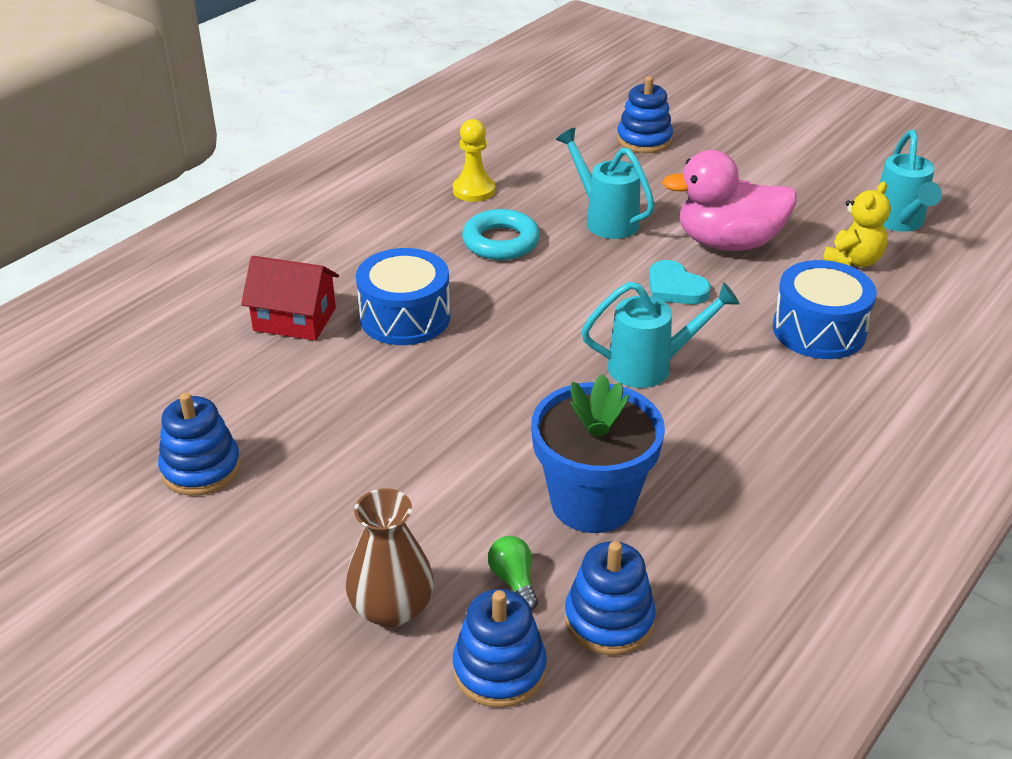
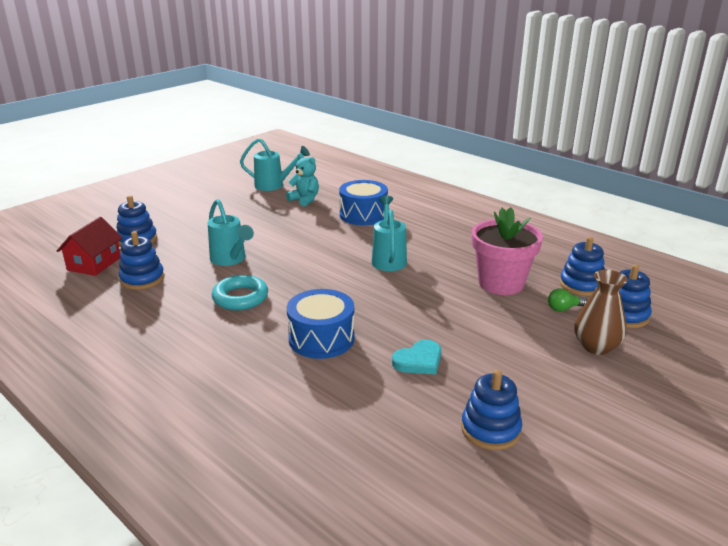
camera: 85 degrees left, 10 degrees down
(295, 319) = (312, 390): red house -> red house (94, 264)
(474, 190) = (163, 305): yellow pawn -> none
(536, 164) = (142, 279): none -> blue stacking toy
(592, 502) = (501, 283): blue flower pot -> pink flower pot
(605, 219) = (230, 260): turquoise watering can -> turquoise watering can turned 90 degrees counterclockwise
(675, 288) = (314, 245): turquoise heart -> turquoise heart (419, 361)
(728, 243) = (274, 227): pink duck -> none
(852, 261) = (304, 200): yellow teddy bear -> turquoise teddy bear

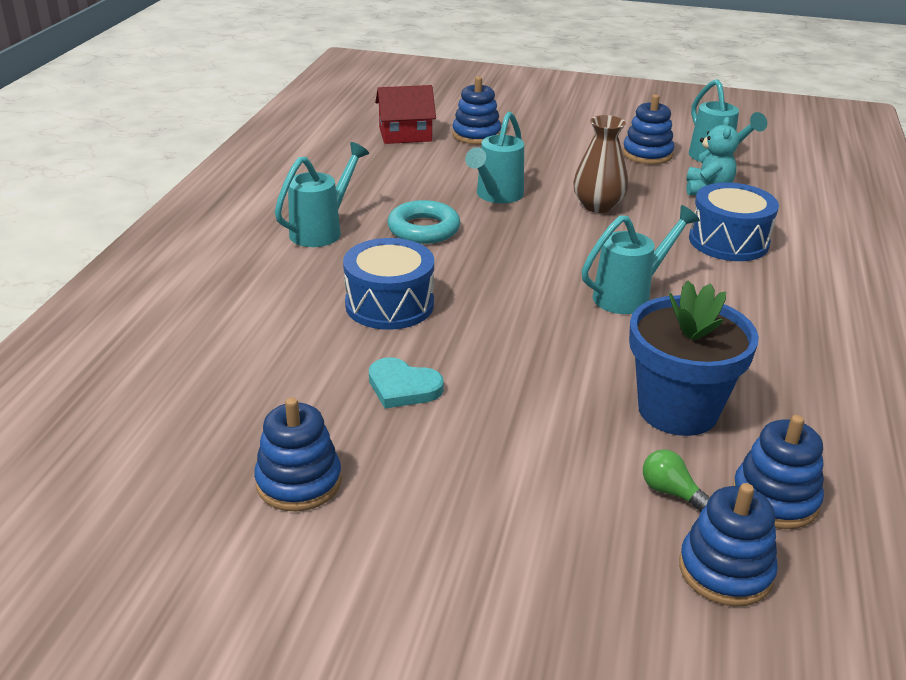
camera: 60 degrees right, 5 degrees up
(142, 279) = (403, 166): blue stacking toy -> blue stacking toy (647, 154)
(192, 338) = (322, 230): none -> turquoise watering can
(501, 283) = (677, 410): pink flower pot -> blue flower pot
(596, 346) = (588, 550): brown vase -> brown vase (598, 206)

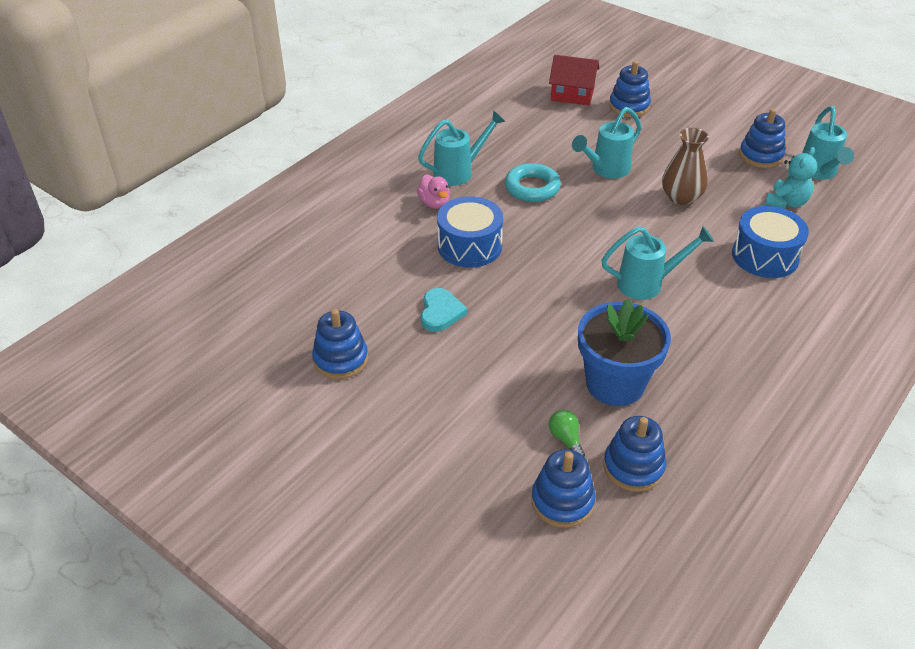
camera: 25 degrees right, 10 degrees up
(312, 269) = (434, 203): none -> pink duck
(403, 387) = (440, 312): turquoise heart -> turquoise heart turned 135 degrees counterclockwise

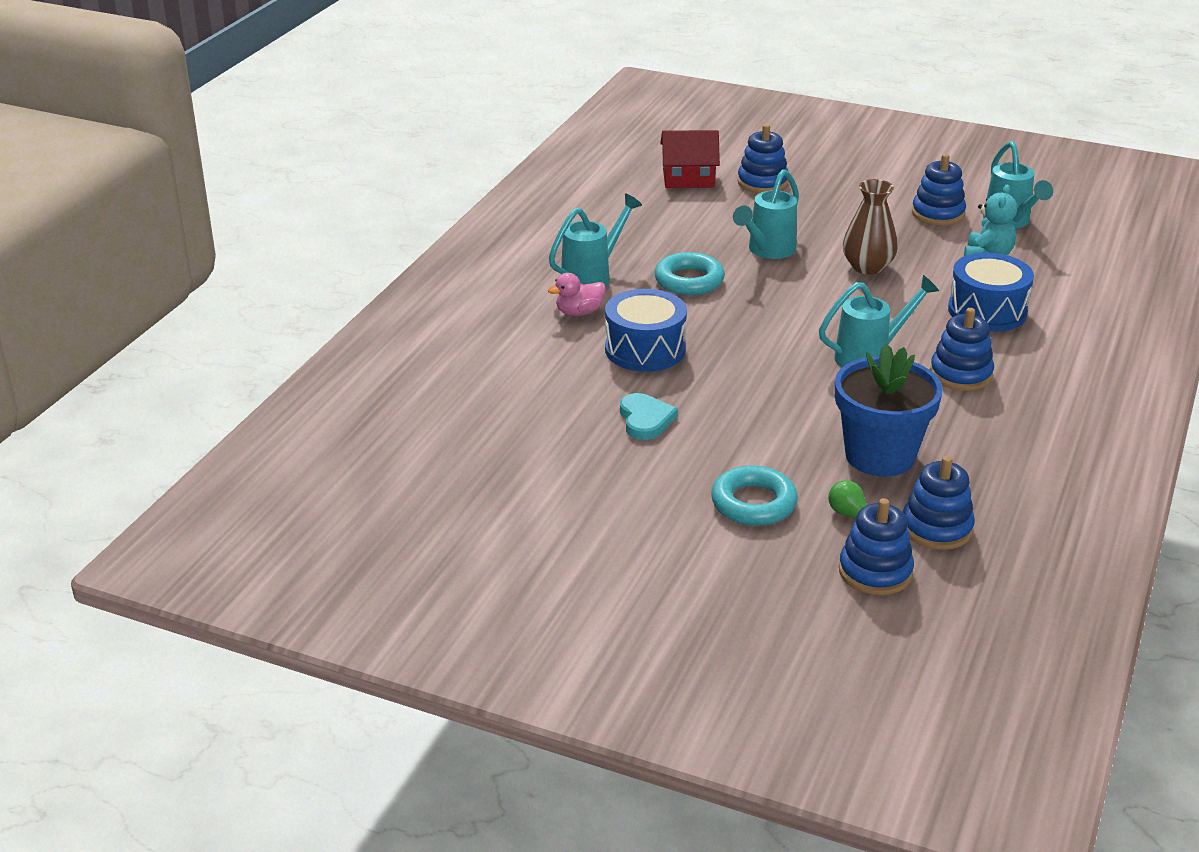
camera: 15 degrees left, 10 degrees down
(340, 359) = (550, 484): blue stacking toy -> blue stacking toy (961, 374)
(434, 203) = (579, 312): pink duck -> pink duck turned 105 degrees clockwise
(491, 410) = (753, 503): none -> turquoise ring

